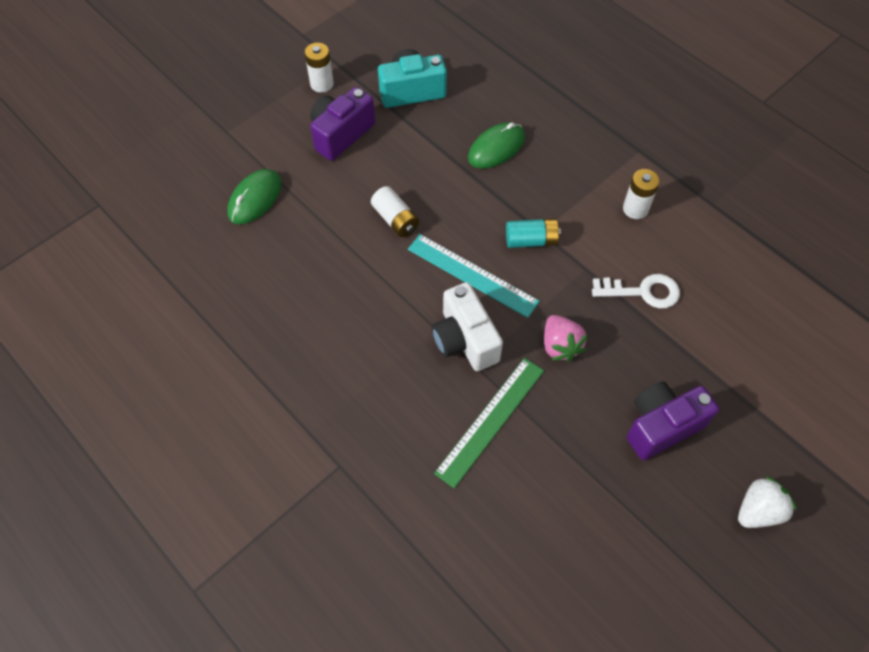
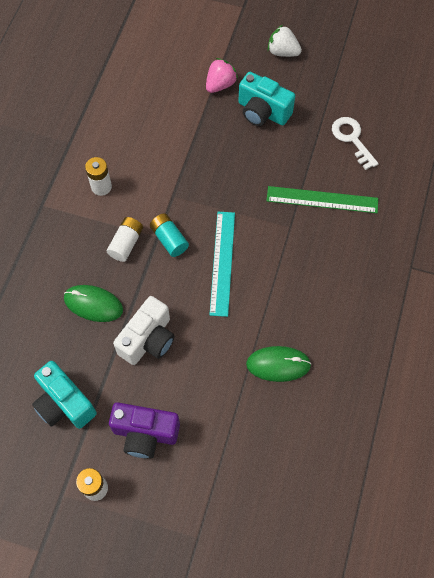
camera: 120 degrees left, 5 degrees up
(255, 199) = (251, 461): green mouse -> green mouse (278, 364)
(395, 219) = (206, 340): white battery -> white battery (126, 243)
(464, 340) = (276, 242): white camera -> white camera (148, 340)
(560, 346) = (243, 185): pink strawberry -> pink strawberry (220, 85)
(643, 291) = (171, 156): white key -> white key (352, 139)
(661, 426) = (262, 112): purple camera -> turquoise camera

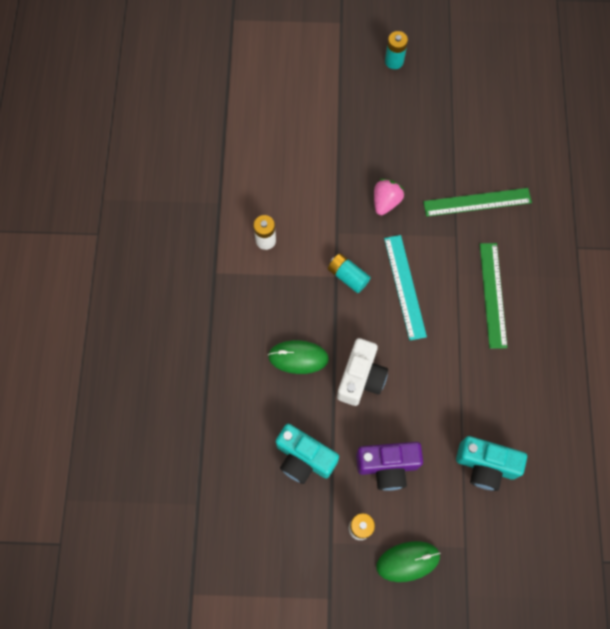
camera: 15 degrees left, 5 degrees up
(126, 243) = (308, 290): white battery -> none
(220, 85) = (345, 109): pink strawberry -> pink strawberry (386, 202)
(262, 112) = (394, 127): turquoise camera -> turquoise camera (485, 466)
(278, 364) = (486, 370): green mouse -> green mouse (408, 561)
(282, 52) = (394, 61): white strawberry -> turquoise battery
(309, 292) = (493, 294): none -> green ruler
(352, 139) = (486, 135): white key -> none

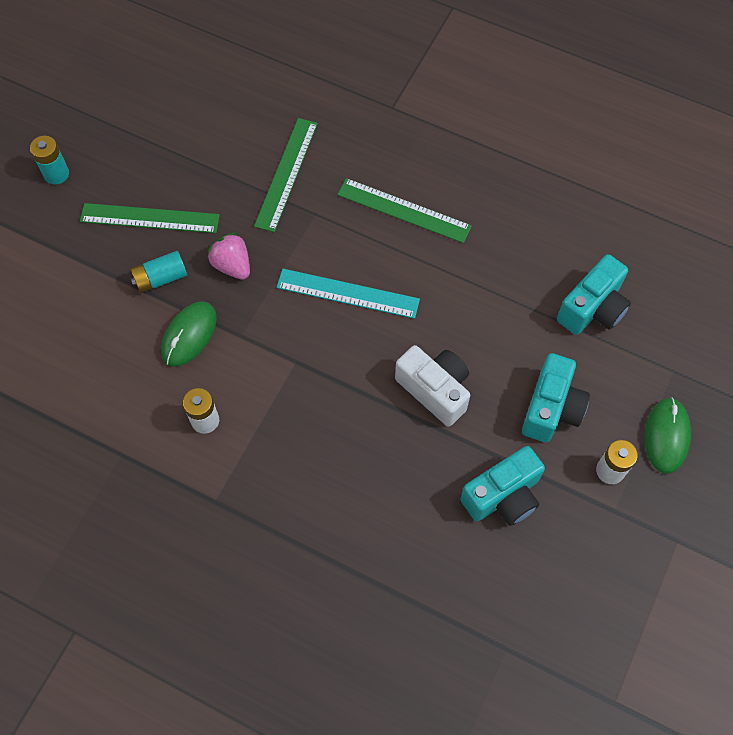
camera: 65 degrees left, 5 degrees down
(298, 357) = (376, 448): green mouse -> green mouse (189, 335)
(348, 276) = (303, 348): turquoise battery -> turquoise battery (161, 278)
(387, 466) = (551, 408): purple camera -> turquoise camera
(393, 133) = (150, 218): none -> green ruler

